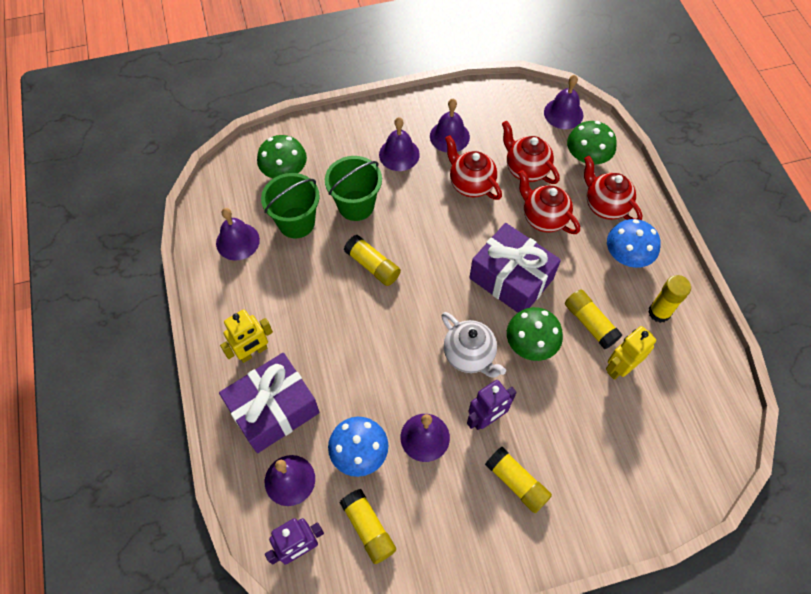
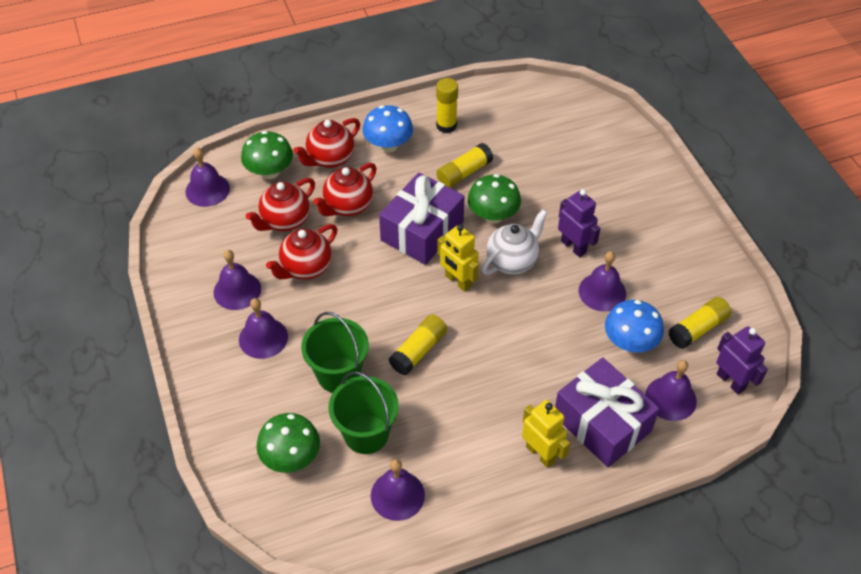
camera: 95 degrees left, 10 degrees down
(516, 482) = (628, 224): yellow glue stick -> none
(620, 367) = (505, 154): yellow robot -> yellow robot (458, 281)

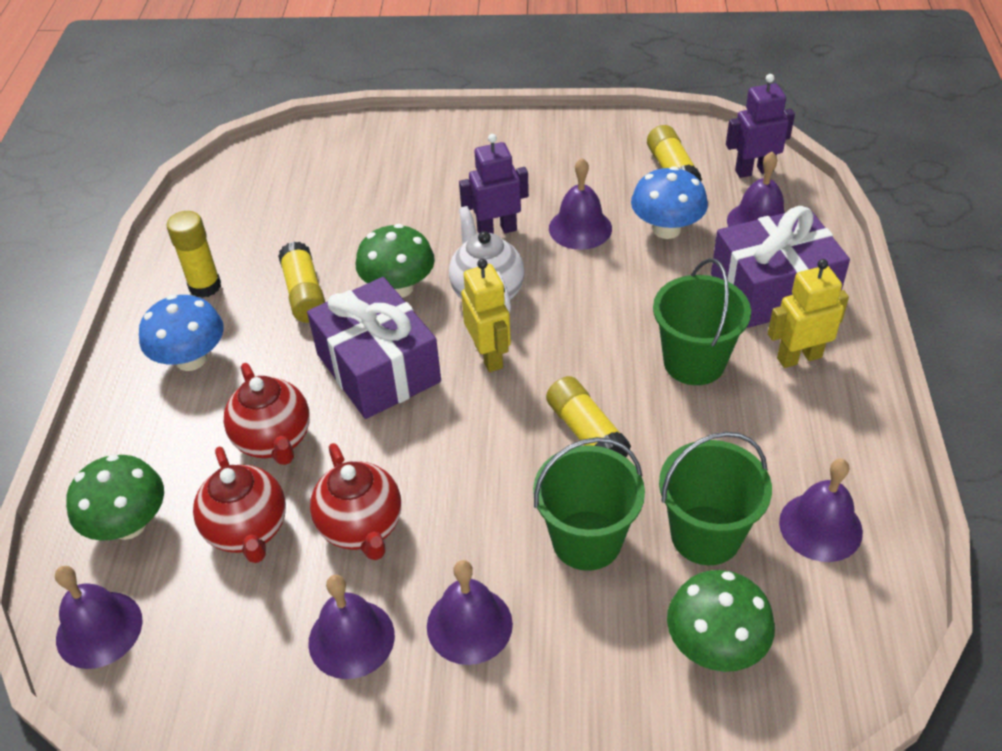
camera: 65 degrees left, 5 degrees down
(330, 159) = (163, 436): red teapot -> none
(458, 281) = (489, 356): yellow robot -> yellow robot turned 90 degrees counterclockwise
(506, 392) = (694, 362): none -> green bucket

